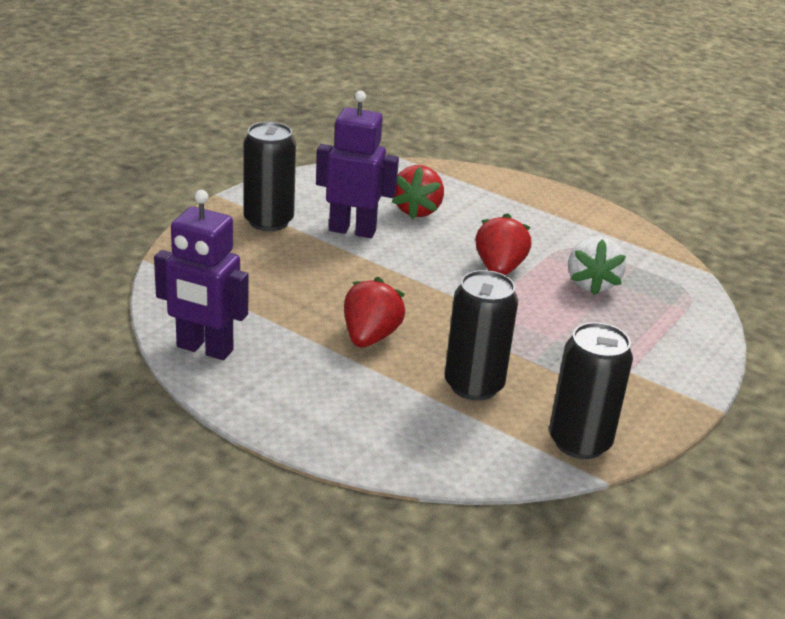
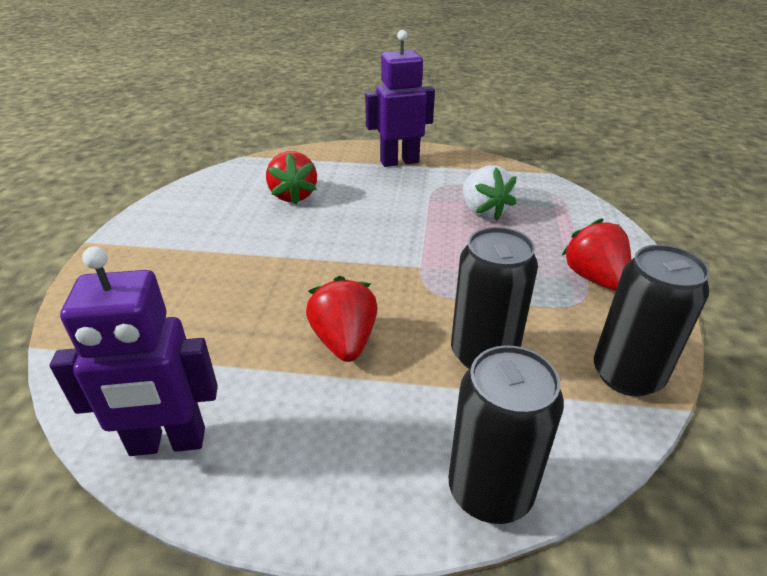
camera: 25 degrees left, 5 degrees up
(268, 221) = (158, 251): black can -> black can (490, 491)
(352, 230) = (248, 233): purple robot -> purple robot (399, 161)
(499, 269) = (402, 224): red strawberry -> red strawberry (594, 278)

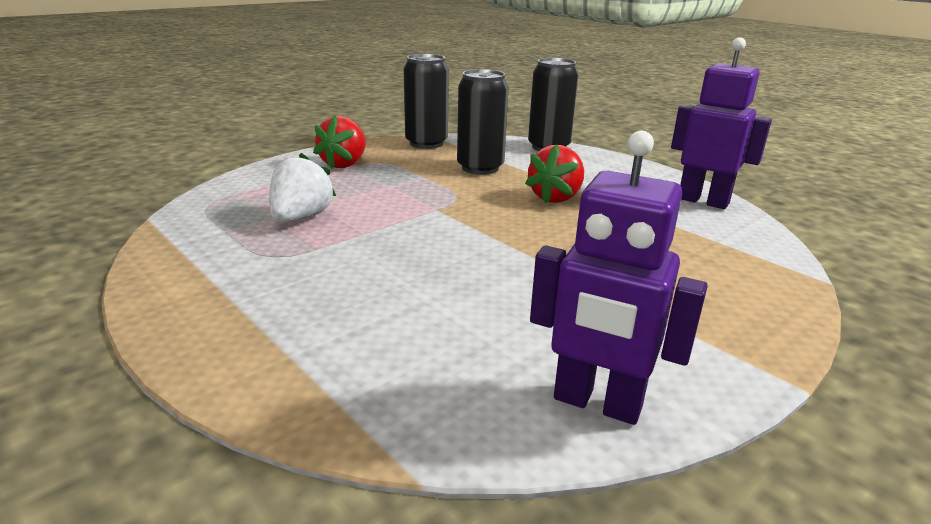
camera: 140 degrees left, 10 degrees down
(293, 195) = (448, 324): red strawberry -> none
(399, 161) = (229, 308): purple robot -> purple robot (597, 403)

